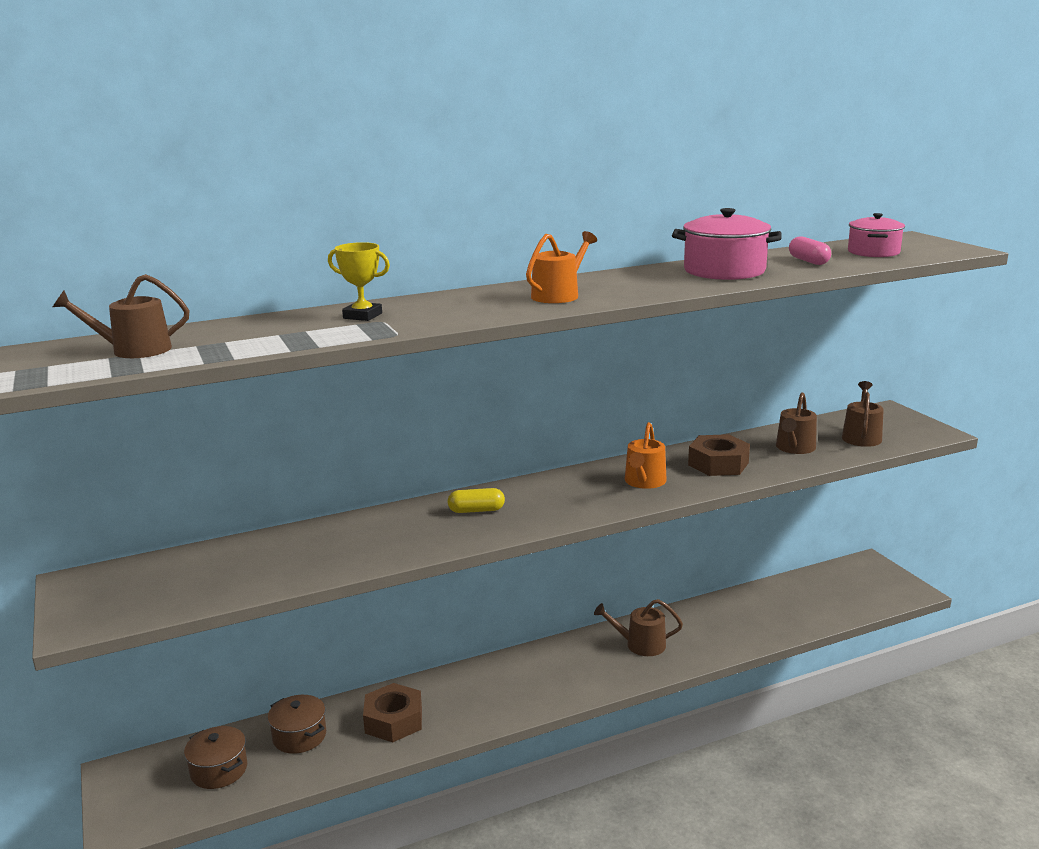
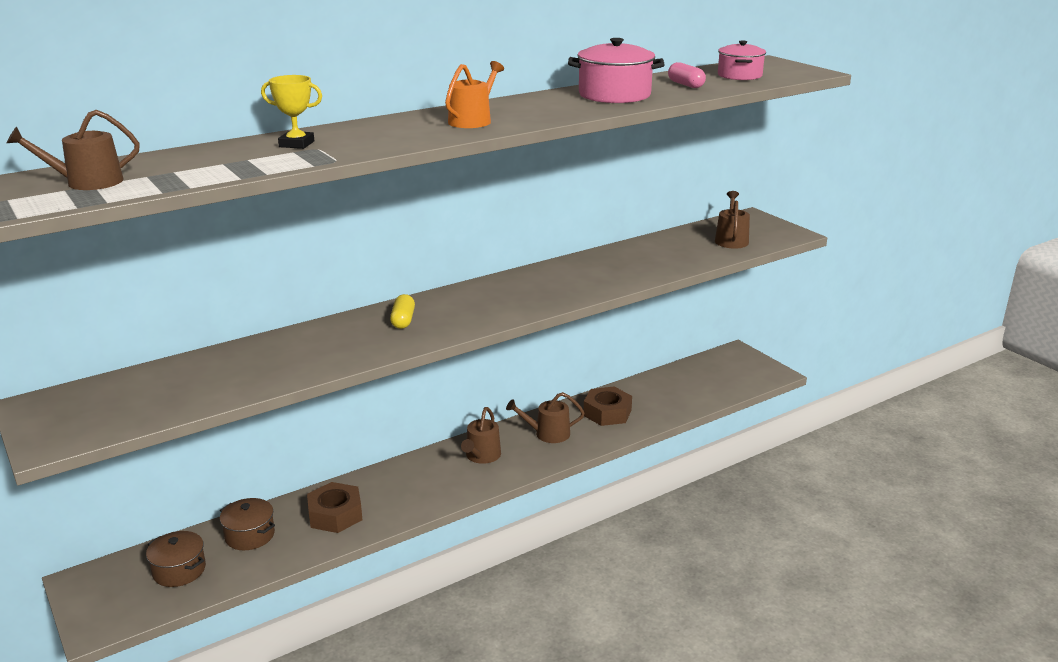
camera: 10 degrees left, 5 degrees up
(476, 510) = (403, 320): yellow capsule -> yellow capsule turned 75 degrees counterclockwise
(644, 482) = (549, 288): orange watering can -> none
(718, 464) = (612, 269): brown nut -> brown nut (607, 413)
(794, 448) = (675, 252): brown watering can -> brown watering can (481, 456)

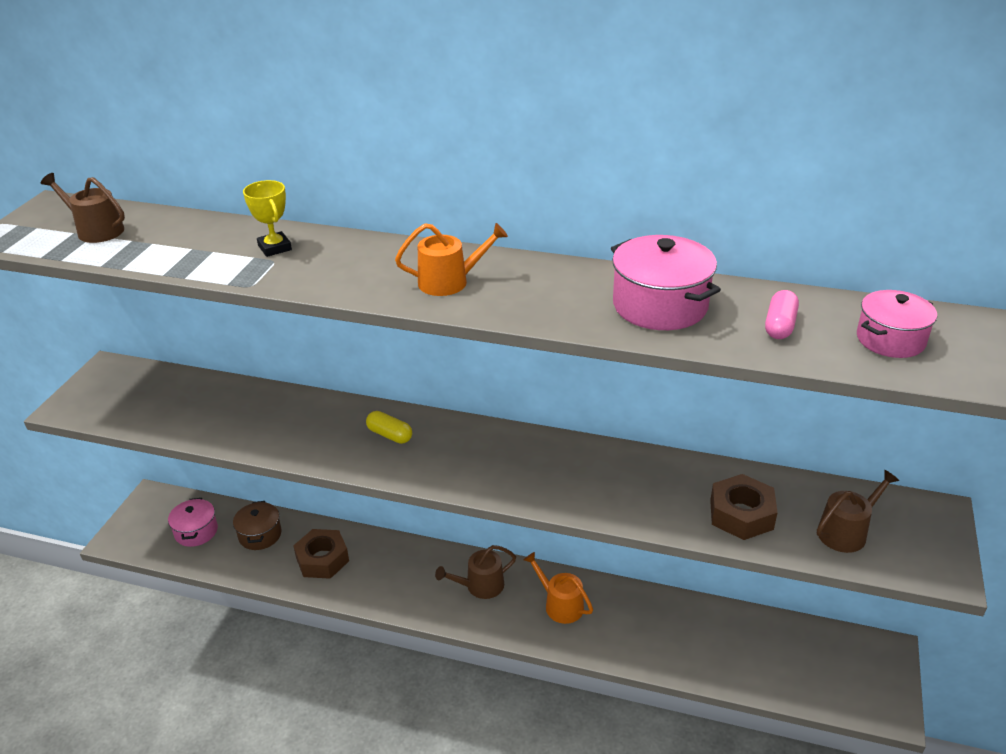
camera: 50 degrees right, 10 degrees up
(179, 570) = (196, 531): brown pot -> pink pot
(403, 320) = (390, 435): yellow capsule -> yellow capsule turned 75 degrees clockwise
(548, 434) = (560, 605): brown watering can -> orange watering can
(607, 413) = (641, 623): brown nut -> brown nut (741, 514)

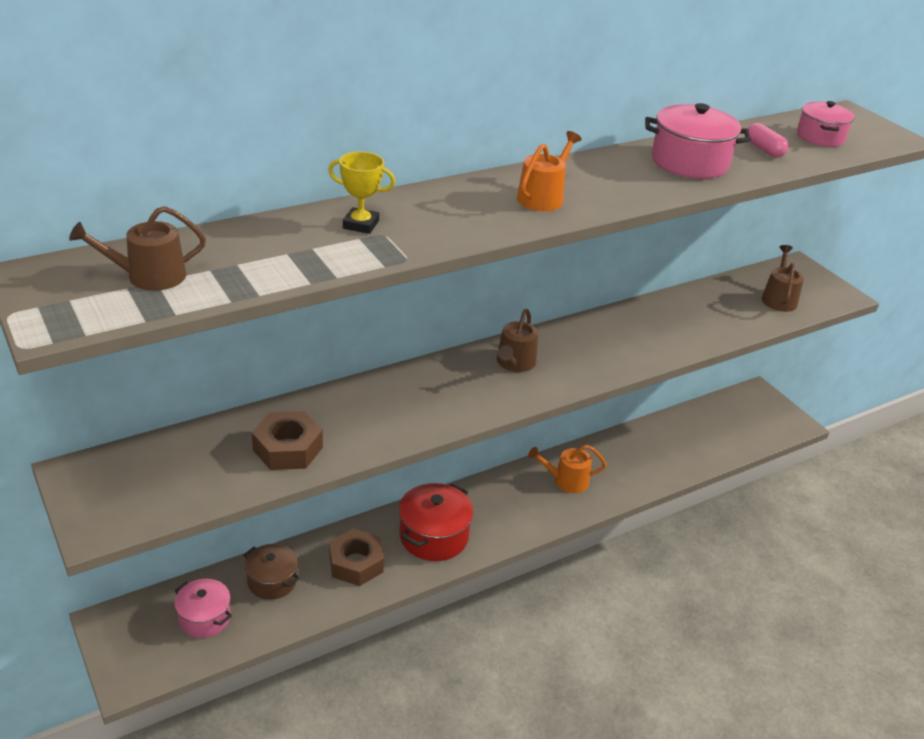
camera: 50 degrees left, 0 degrees up
(390, 435) = (443, 386): yellow capsule -> none
(397, 577) = (434, 536): none -> red pot
(480, 586) = (500, 503): brown watering can -> brown watering can (514, 363)
(741, 514) = (722, 317): brown nut -> brown nut (288, 448)

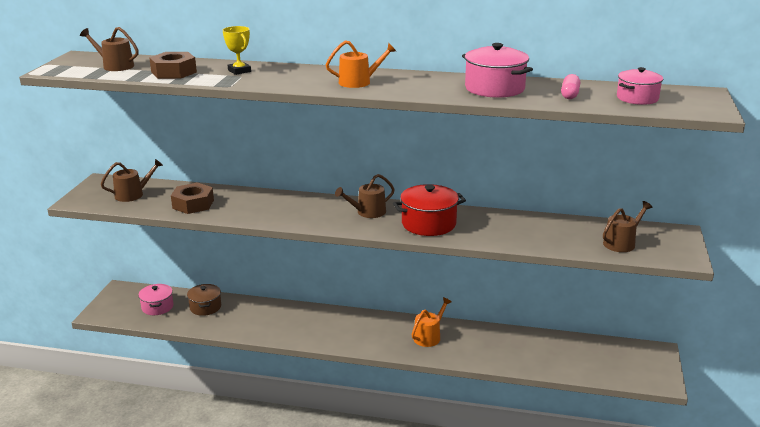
camera: 45 degrees right, 10 degrees down
(170, 473) = (133, 194): none -> brown watering can
(356, 563) = (254, 319): brown nut -> brown nut (174, 72)
(434, 536) = (310, 326): red pot -> red pot (428, 224)
(566, 480) = (429, 336): orange watering can -> orange watering can turned 90 degrees clockwise

